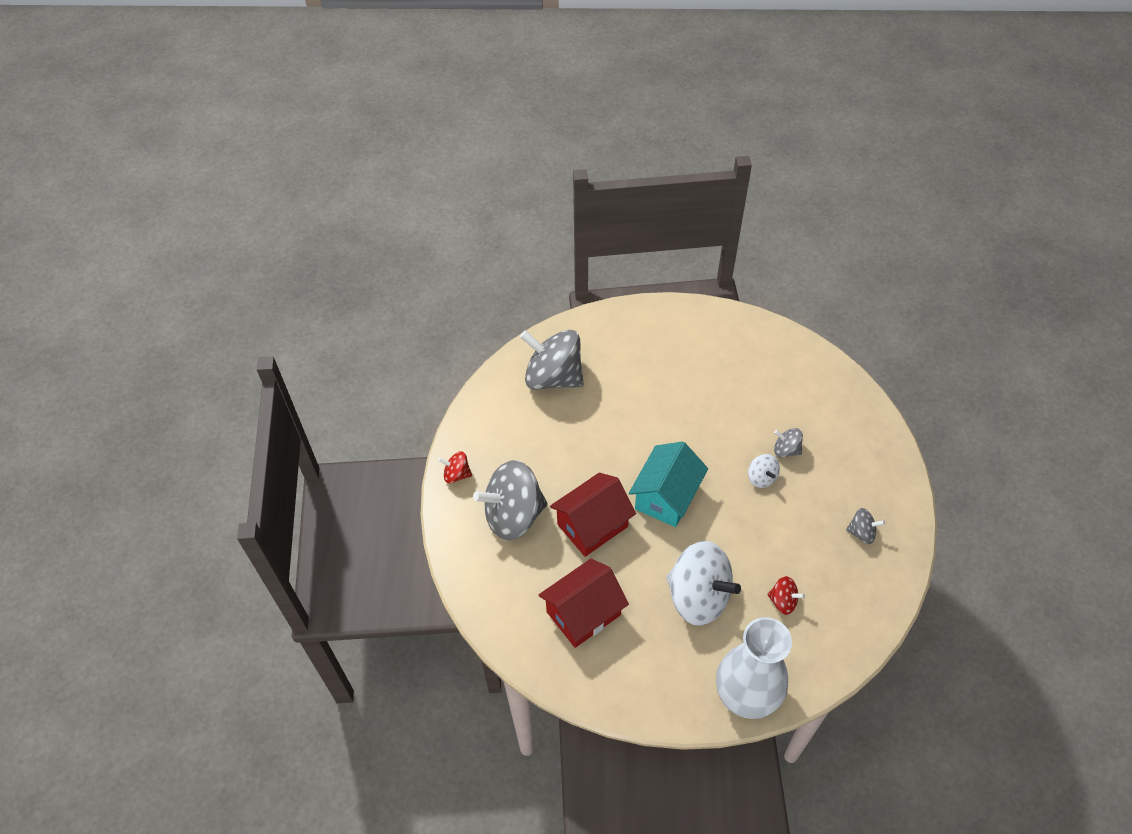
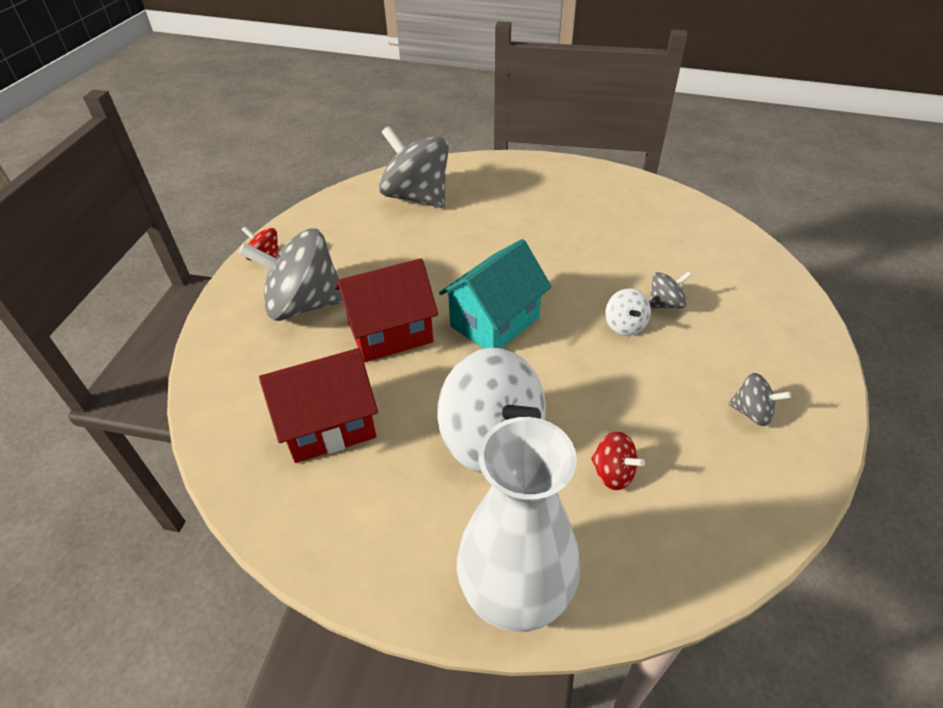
camera: 15 degrees right, 10 degrees down
(786, 450) = (665, 304): grey spinning top -> grey spinning top turned 120 degrees clockwise

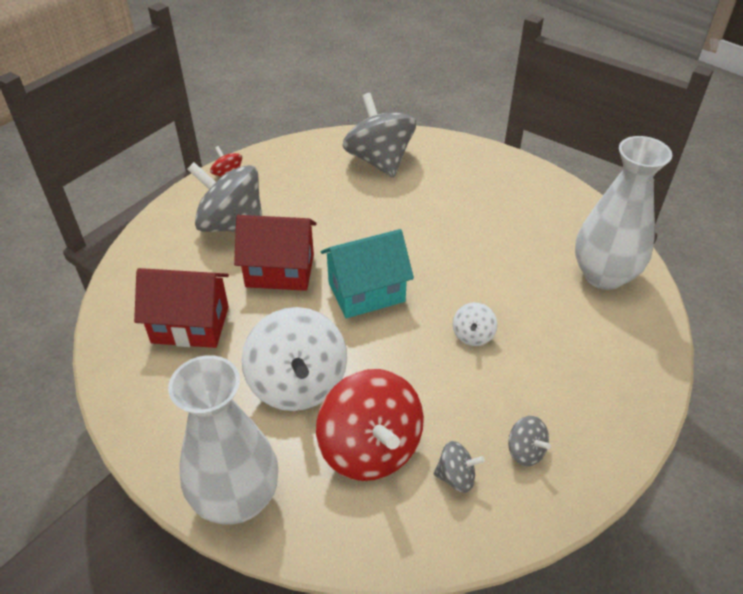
camera: 25 degrees right, 0 degrees up
(613, 473) = (370, 448): red spinning top -> red spinning top, size x2.19
(665, 304) = (524, 330): grey spinning top -> grey spinning top (456, 477)
(692, 233) = (603, 275): none -> white vase

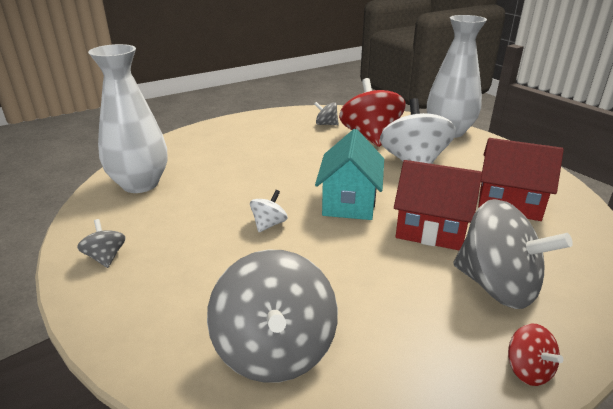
camera: 165 degrees left, 15 degrees down
(366, 292) = (349, 202): turquoise house -> turquoise house turned 75 degrees counterclockwise
(473, 335) = (277, 168): white spinning top -> white spinning top (269, 224)
(525, 451) = (283, 126): grey spinning top -> grey spinning top (106, 257)

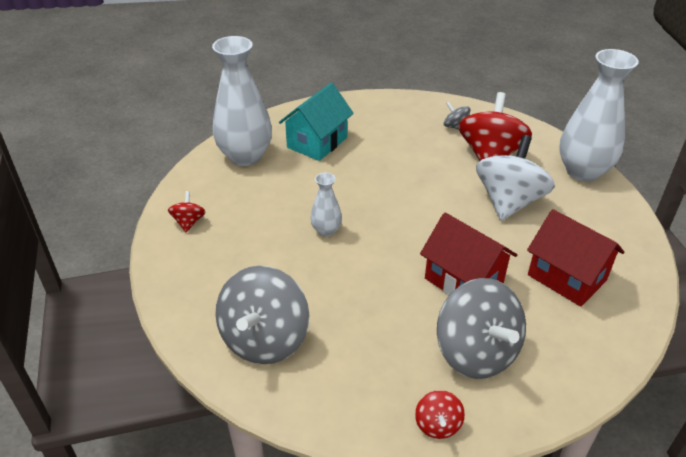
camera: 25 degrees right, 10 degrees up
(106, 257) = (189, 222): grey spinning top -> red spinning top
(269, 224) = (326, 230): white spinning top -> white vase
(349, 202) = (411, 229): turquoise house -> turquoise house (317, 142)

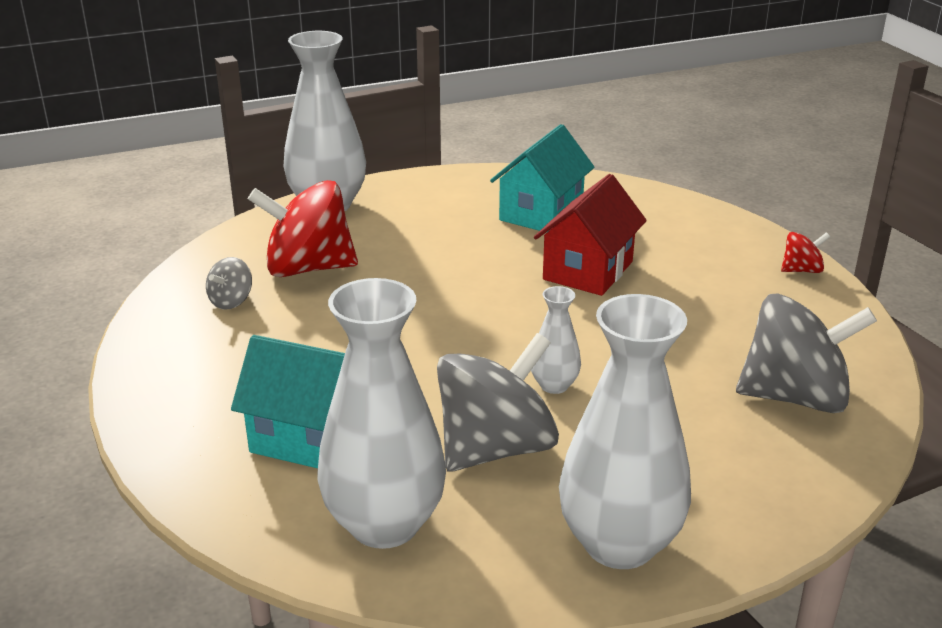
camera: 105 degrees left, 10 degrees down
(189, 222) = (619, 543): red spinning top -> white vase
(476, 352) = (692, 257): grey spinning top -> grey spinning top (495, 448)
(509, 202) = (416, 250): white spinning top -> none
(567, 277) = (541, 213): red house -> turquoise house

